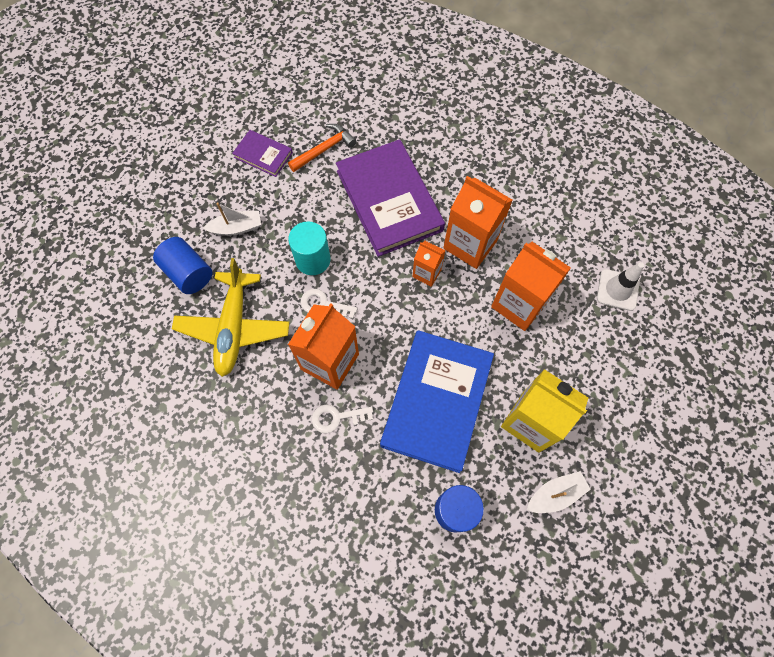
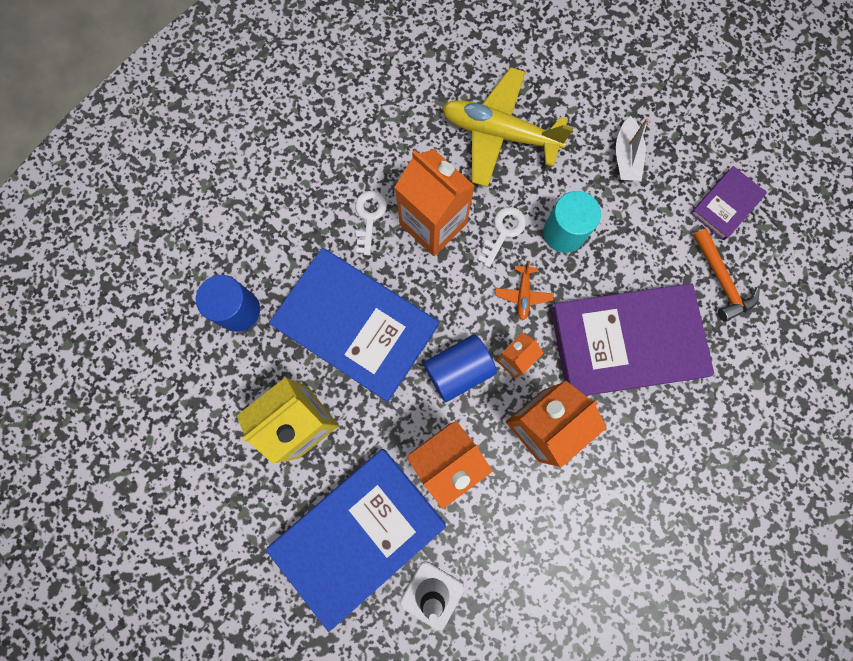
camera: 105 degrees right, 10 degrees up
(188, 273) = (578, 98): blue cylinder -> blue cylinder (458, 370)
(372, 278) = (523, 294): none -> orange plane
(555, 494) = (219, 420): white boat -> none
(598, 353) = (358, 534): none -> blue book

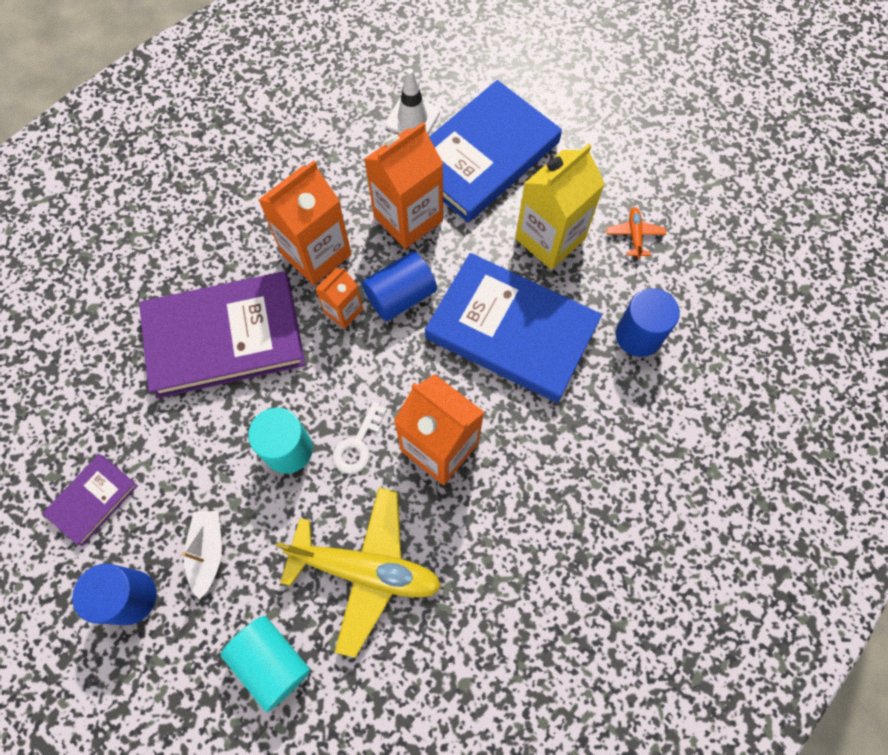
camera: 175 degrees right, 10 degrees down
(369, 217) = (514, 448): white key -> none
(523, 294) = (335, 377): orange plane -> orange plane (634, 235)
(571, 78) = (271, 662): none -> turquoise cylinder
(683, 129) = (130, 597): none -> blue cylinder
(721, 280) = (113, 410): orange hammer -> none

